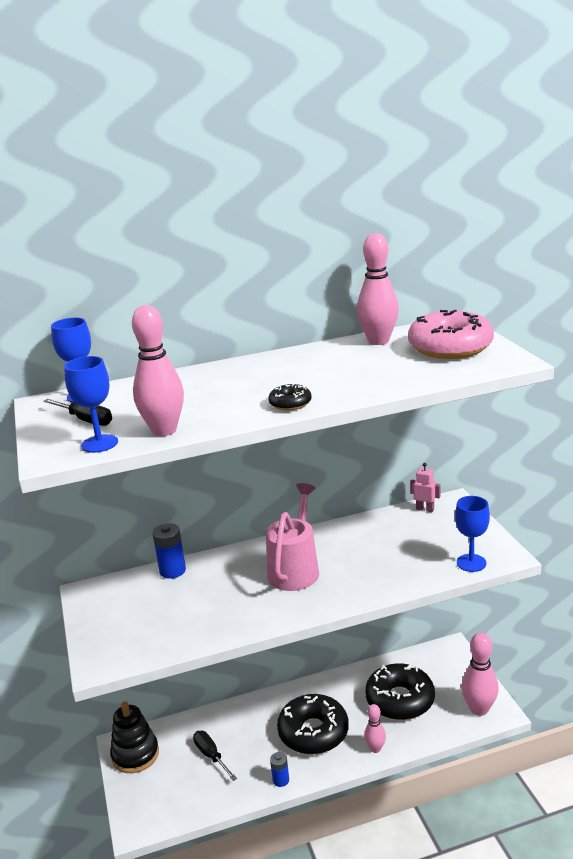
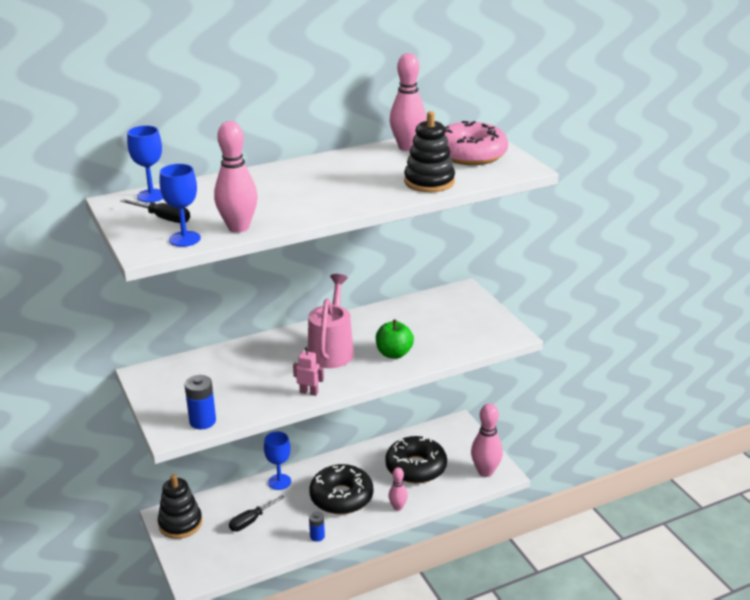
camera: 10 degrees left, 5 degrees up
(172, 571) = (219, 354): blue battery -> blue battery (202, 421)
(211, 756) = (251, 521): black screwdriver -> black screwdriver turned 90 degrees counterclockwise
(290, 403) = (342, 204): black donut -> none
(365, 575) = (394, 353): none -> green apple
(397, 378) = (429, 182): none -> black stacking toy
(425, 509) = (440, 296): pink robot -> pink robot (309, 392)
(471, 563) = (484, 341): blue goblet -> blue goblet (279, 482)

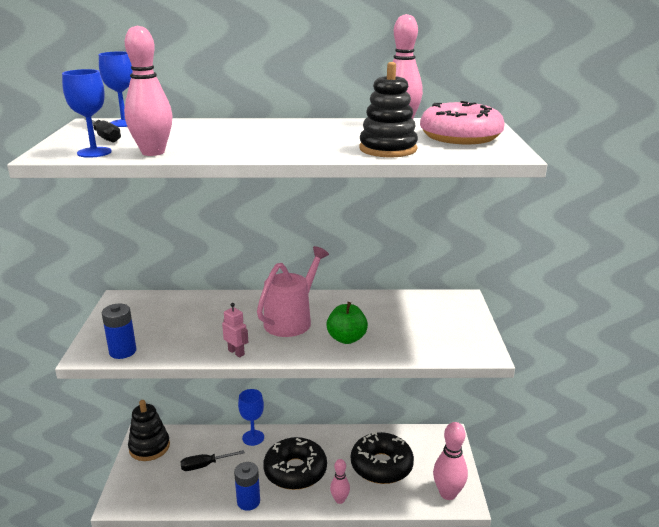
camera: 25 degrees right, 5 degrees down
(317, 536) = (248, 501): blue battery -> blue battery, size x1.57

